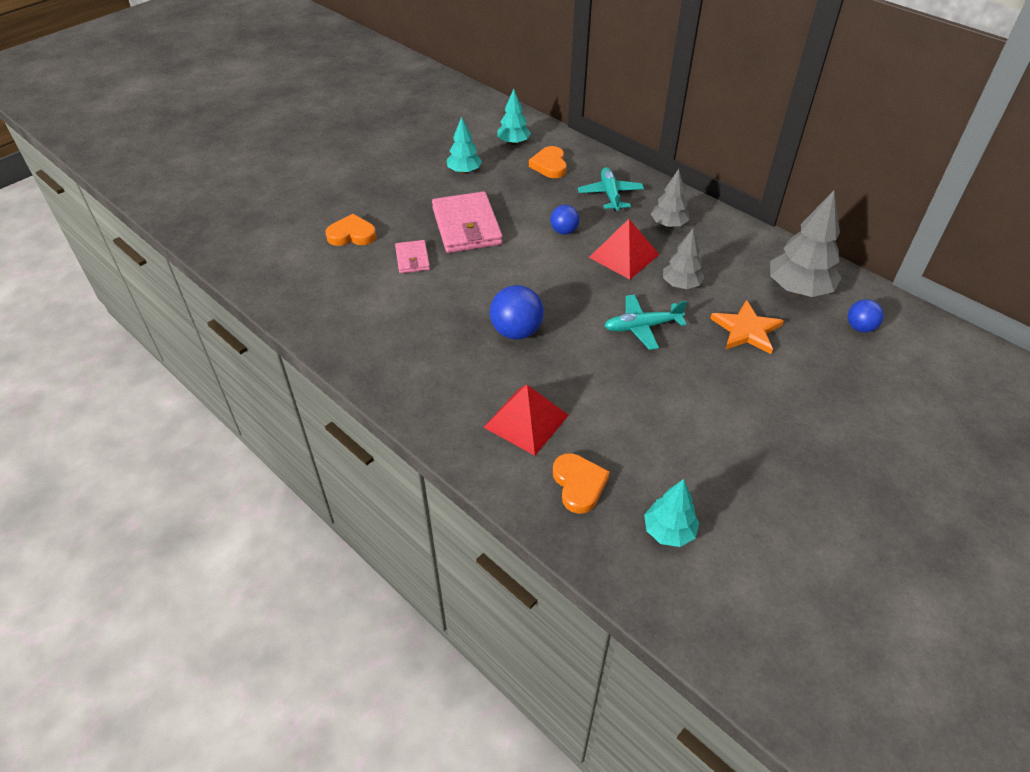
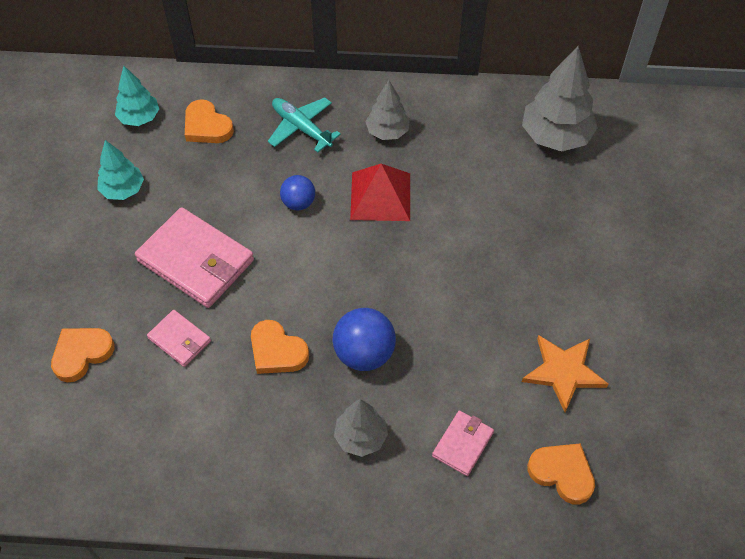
camera: 40 degrees left, 10 degrees up
(463, 298) = (277, 351): none -> orange heart
(526, 421) = (462, 444): red pyramid -> pink wallet
(641, 327) = (467, 268): turquoise plane -> none
(669, 531) = (664, 461): turquoise tree -> none
(681, 285) = (458, 197): grey tree -> grey tree (361, 437)
(746, 330) = (552, 211): orange star -> orange star (563, 372)
(860, 327) = (632, 147): blue ball -> none

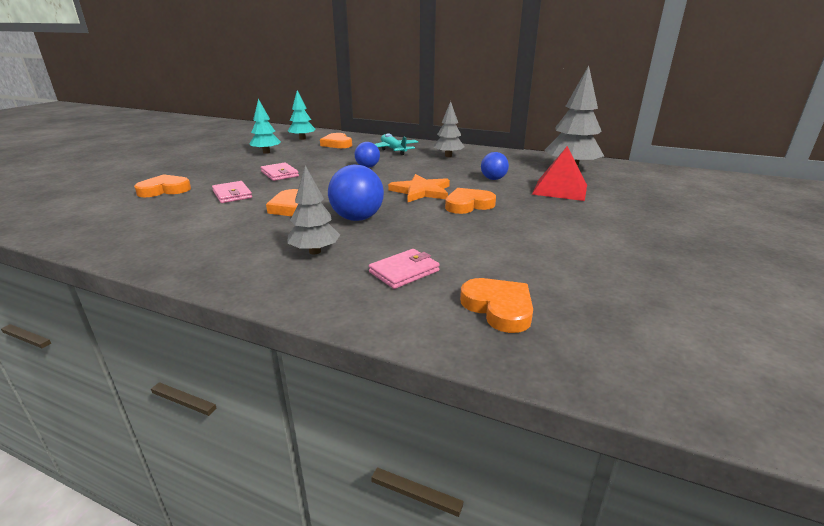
camera: 20 degrees right, 30 degrees down
(196, 261) = (280, 174): pink wallet -> pink wallet, size x0.52
(380, 196) = (425, 171): red pyramid -> red pyramid (560, 189)
(468, 281) = (468, 205): none -> orange heart
(472, 197) = (493, 179): none -> blue ball
(563, 372) = (531, 253): orange star -> orange star (421, 191)

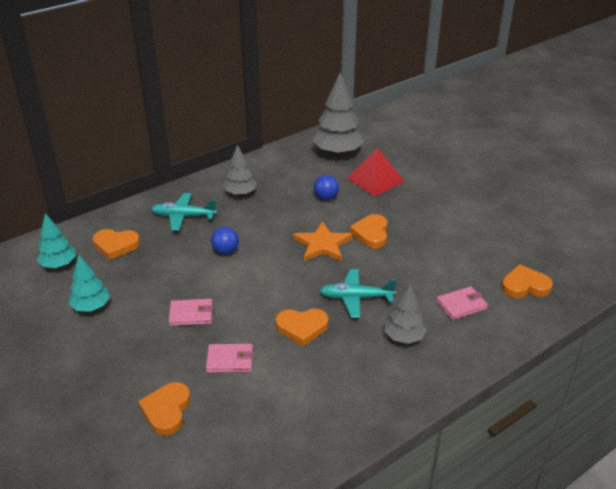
camera: 60 degrees left, 10 degrees up
(357, 218) = (355, 298): blue ball -> turquoise plane
(404, 271) = (461, 305): pink wallet -> pink wallet turned 75 degrees clockwise

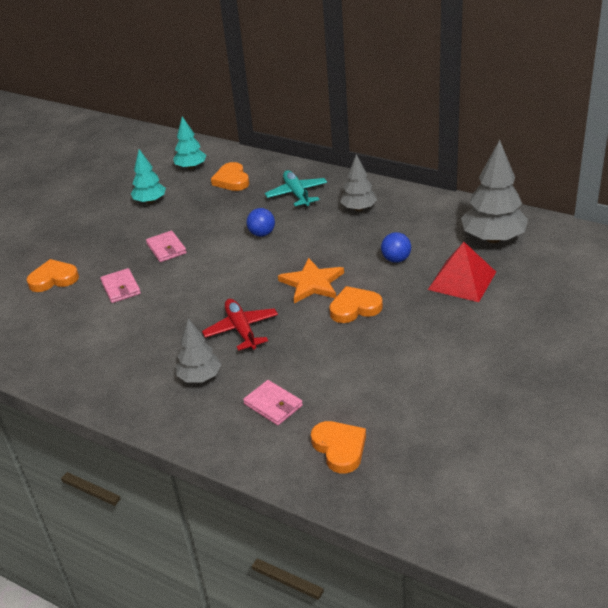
camera: 70 degrees right, 0 degrees up
(302, 328) = (180, 311): orange heart -> none
(355, 298) = (241, 329): turquoise plane -> red plane

